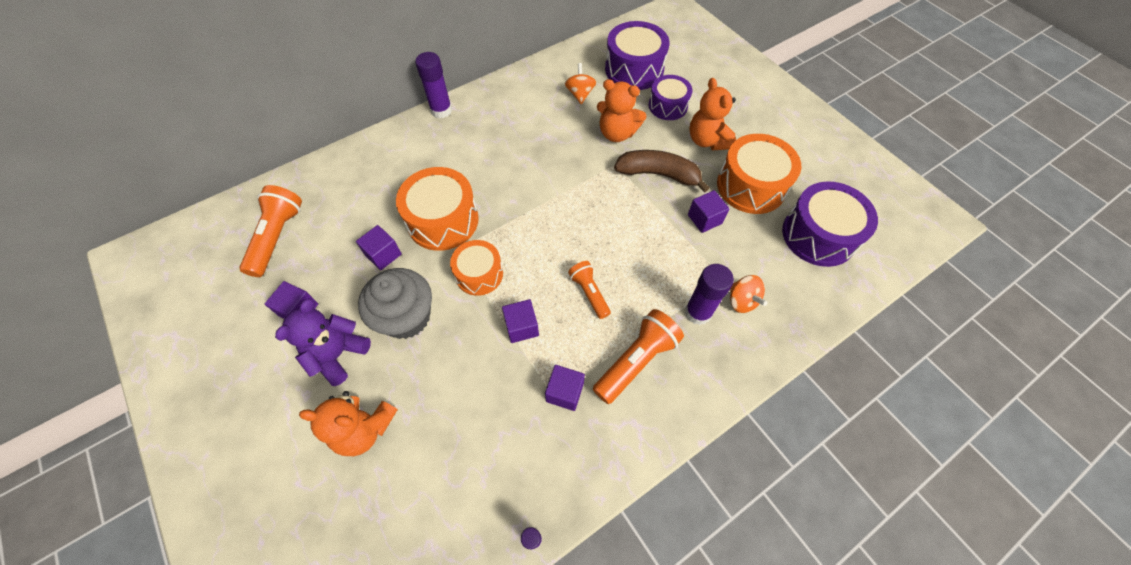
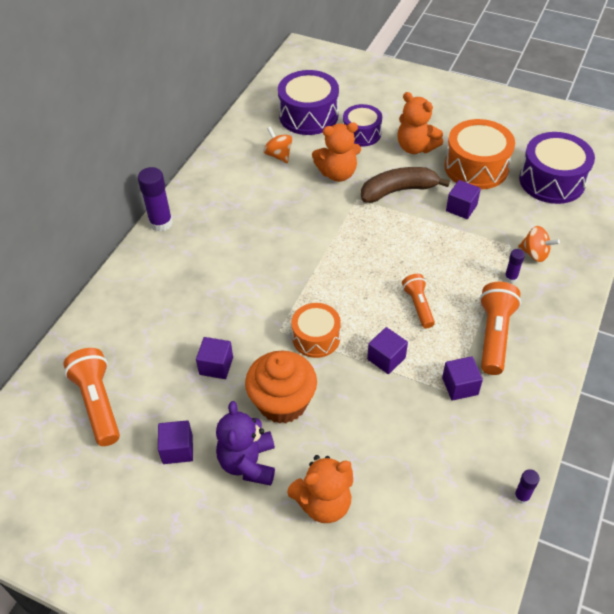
camera: 30 degrees left, 10 degrees down
(406, 317) = (282, 402): grey cupcake -> orange cupcake
(443, 220) = (246, 312): orange drum -> none
(589, 293) = (418, 306): orange flashlight -> orange flashlight turned 45 degrees clockwise
(698, 312) = (510, 278): purple glue stick -> purple glue stick, size x0.53

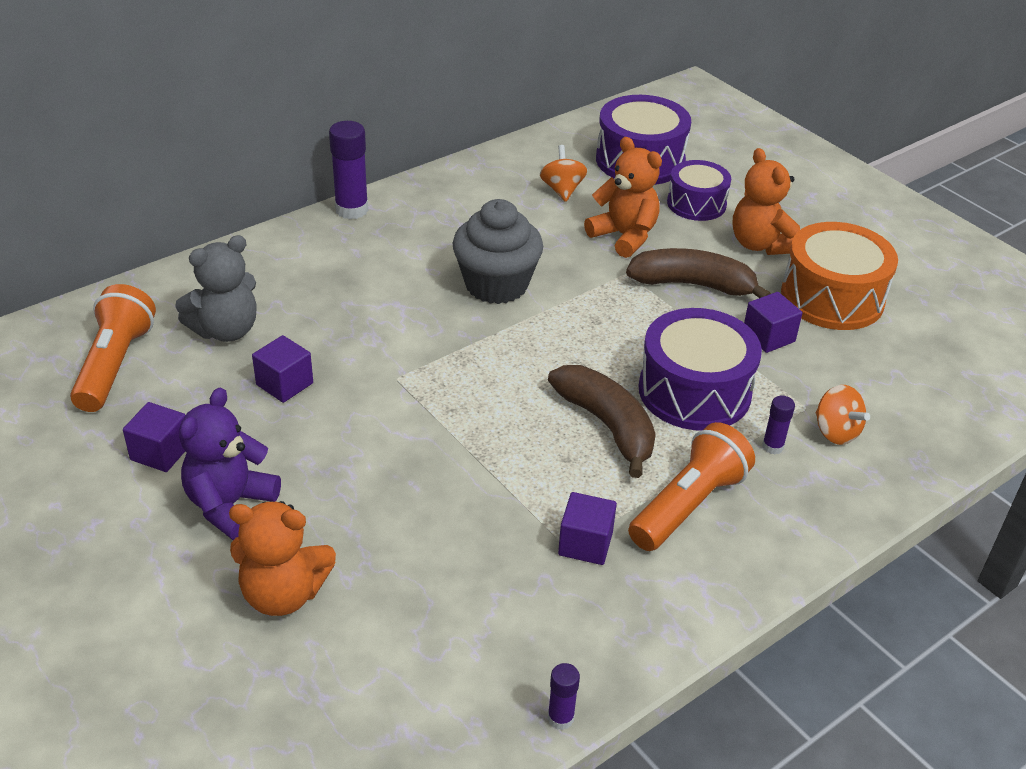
camera: 25 degrees right, 10 degrees down
(149, 345) = (226, 330): none -> grey teddy bear
(282, 402) = (330, 458): orange cupcake -> none
(289, 239) = (496, 285): none -> grey cupcake
(316, 338) = (436, 405): orange drum -> none
(337, 173) = (624, 236): orange teddy bear -> orange teddy bear turned 150 degrees counterclockwise
(386, 358) = (509, 467): purple cube -> none
(418, 306) = (607, 425): orange flashlight -> brown banana
(552, 181) = (938, 354): purple drum -> purple drum (694, 391)

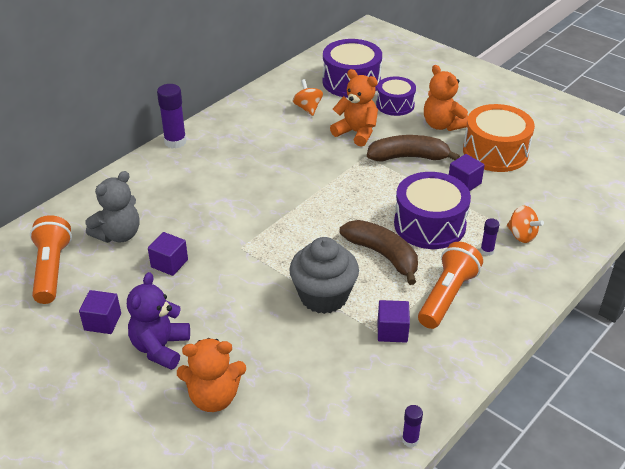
camera: 10 degrees left, 0 degrees up
(496, 285) = (285, 177): grey cupcake -> grey cupcake (323, 296)

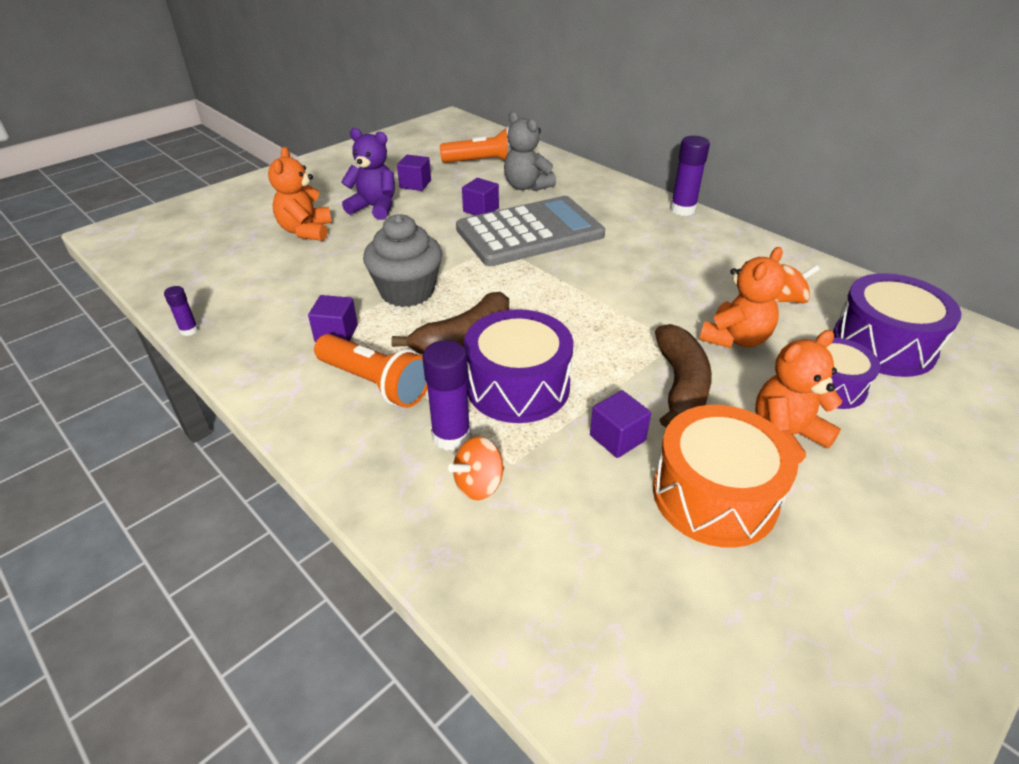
camera: 95 degrees right, 0 degrees up
(216, 228) = (530, 232): none -> grey calculator
(487, 251) = (451, 436): purple glue stick -> purple glue stick, size x1.88

